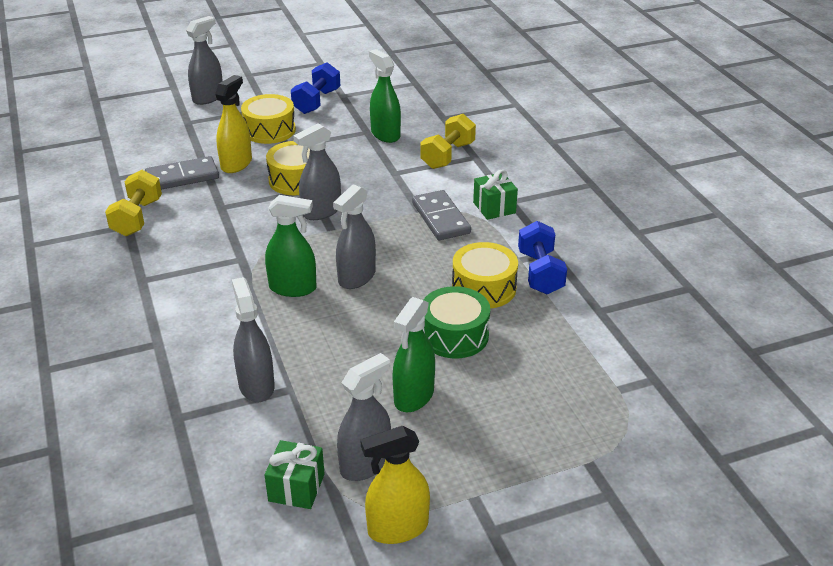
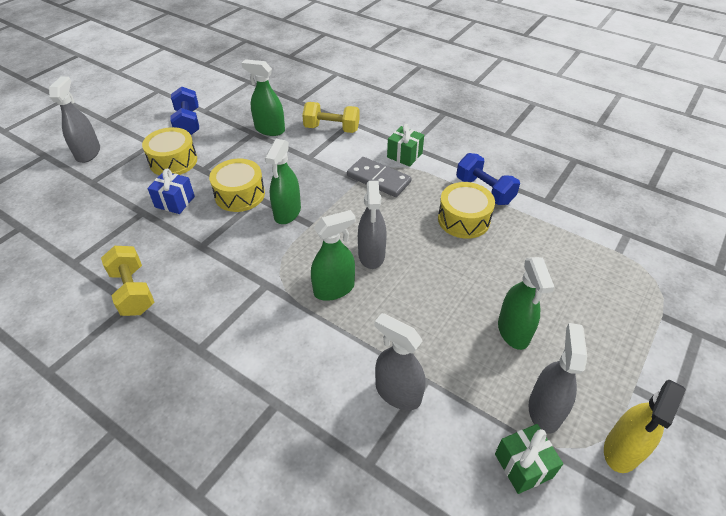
camera: 35 degrees left, 10 degrees up
(182, 177) = (137, 234): grey domino -> none
(236, 164) = (175, 202): yellow spray bottle -> blue gift
(321, 211) = (287, 212): grey spray bottle -> green spray bottle
(447, 155) = (331, 129): yellow dumbbell -> yellow dumbbell turned 75 degrees counterclockwise
(454, 335) = (485, 266): green drum -> none

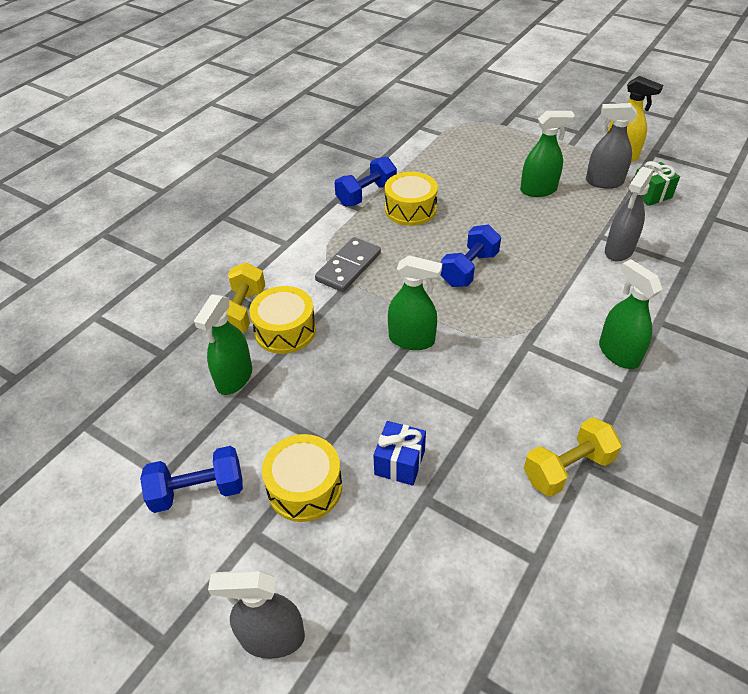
camera: 90 degrees left, 0 degrees up
(240, 194) = (381, 391): yellow drum -> yellow drum (285, 330)
(334, 289) = (520, 293): green spray bottle -> green spray bottle (618, 353)
(371, 255) = (469, 269): grey spray bottle -> blue dumbbell
(404, 155) = (305, 247): green gift -> none

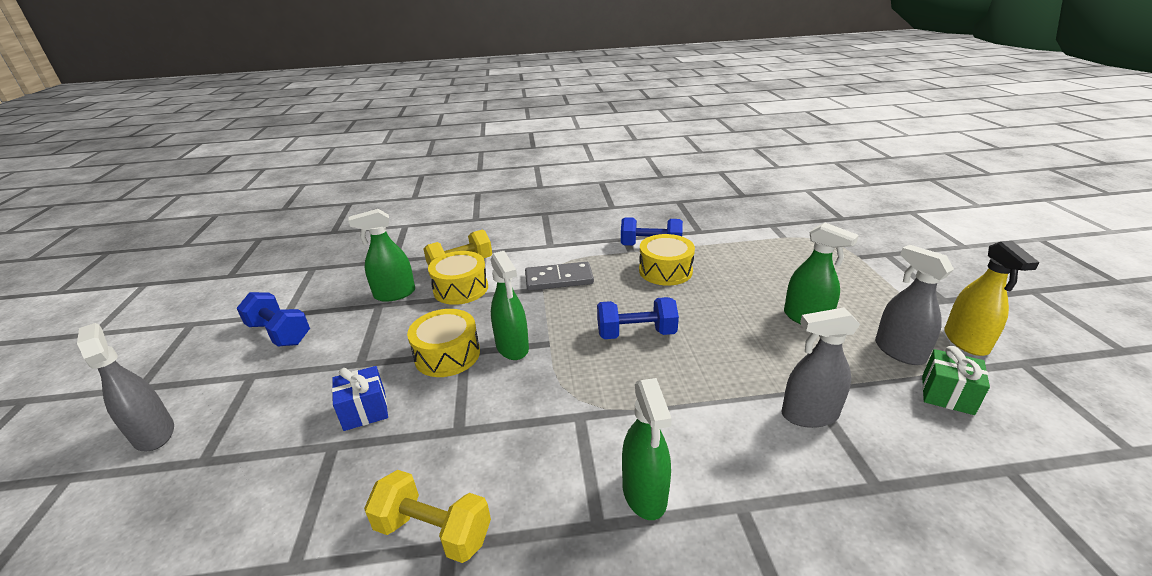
camera: 50 degrees right, 15 degrees down
(304, 487) = (308, 376): yellow drum -> yellow drum (447, 355)
(618, 353) = (644, 493): green spray bottle -> green spray bottle turned 150 degrees clockwise

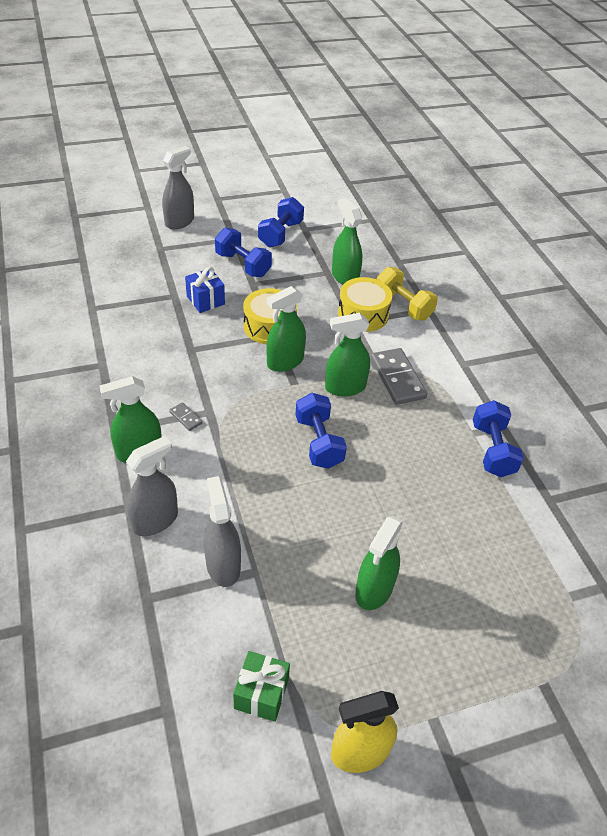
camera: 75 degrees right, 15 degrees up
(315, 370) = (243, 265): none -> blue dumbbell
(433, 531) = (112, 356): yellow dumbbell -> none
(563, 310) = (345, 387): none -> green spray bottle
(586, 440) = (185, 418): none -> grey domino
(665, 271) = (439, 464): yellow drum -> none
(899, 351) = (328, 669): grey spray bottle -> grey spray bottle (155, 520)

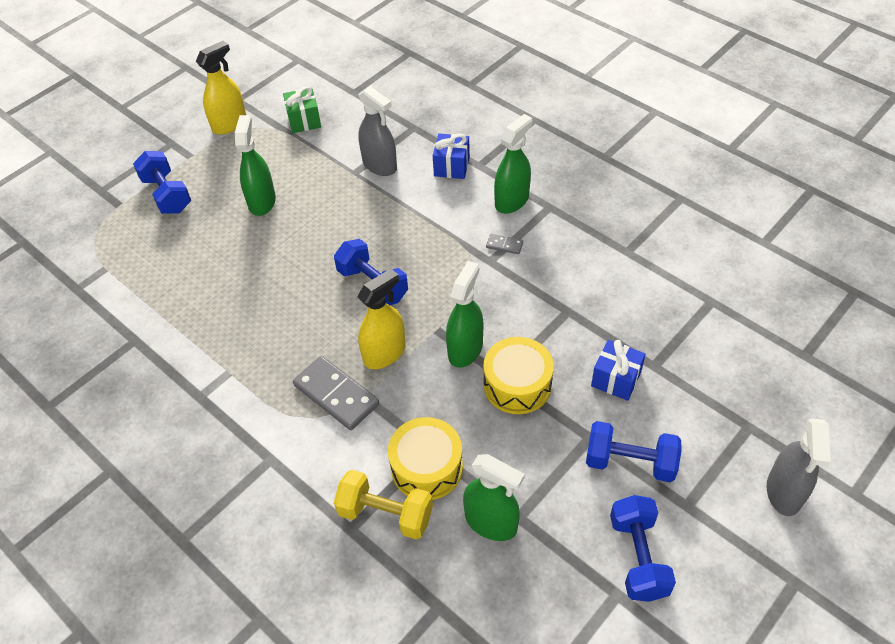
camera: 155 degrees right, 5 degrees up
(155, 520) = (451, 166): grey spray bottle -> blue gift
(345, 387) = (384, 353): green spray bottle -> yellow spray bottle
(492, 450) = (203, 362): blue dumbbell -> blue dumbbell (167, 194)

